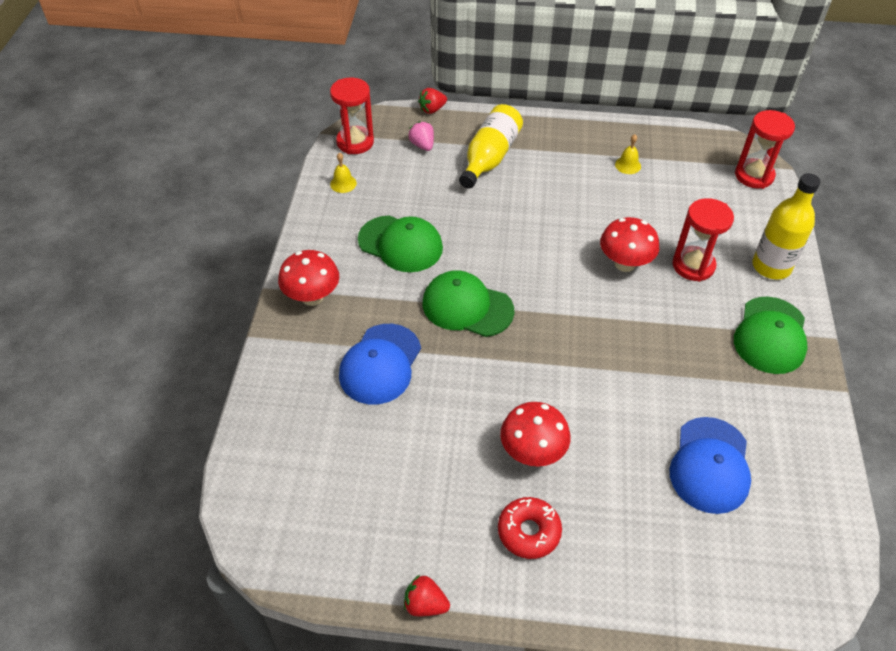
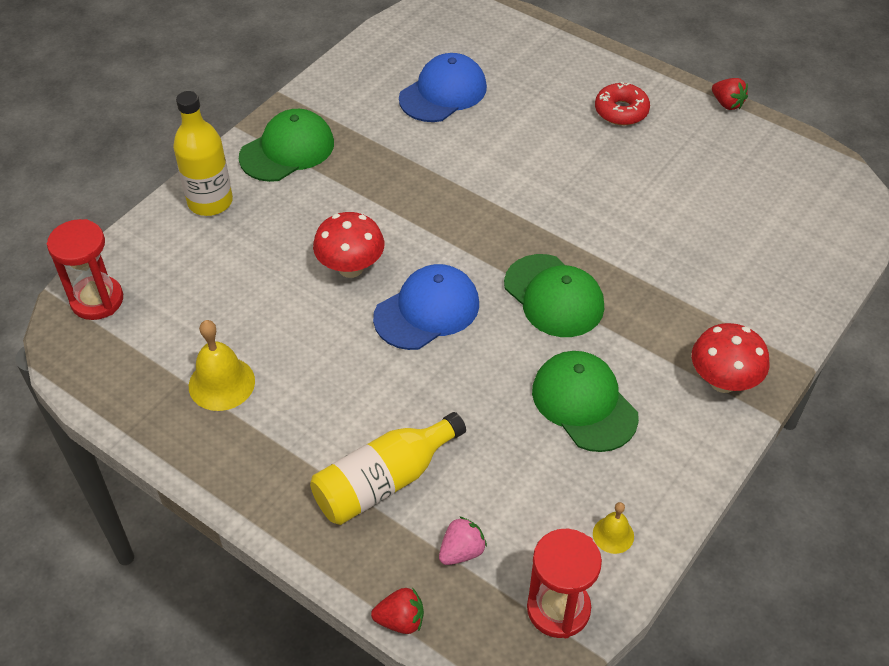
camera: 150 degrees left, 0 degrees up
(380, 364) = (679, 278): blue cap -> blue cap (427, 310)
(422, 145) = (461, 551): pink strawberry -> pink strawberry turned 135 degrees counterclockwise
(532, 452) = (580, 155): red mushroom -> none
(628, 165) = (221, 383): yellow bell -> yellow bell, size x1.76
(693, 265) = (284, 236): red hourglass -> none

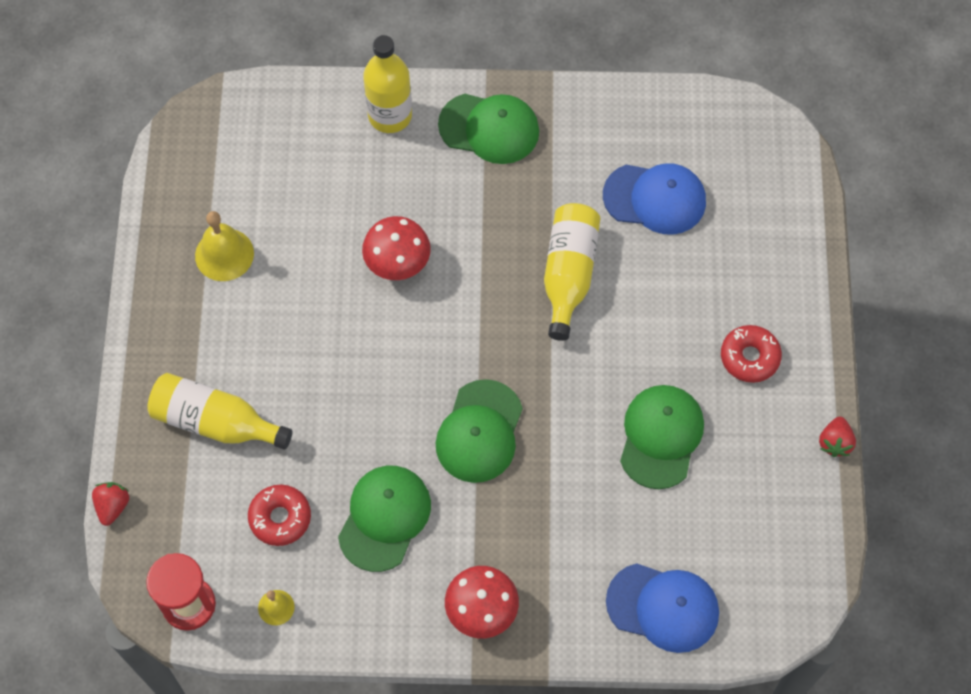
camera: 55 degrees right, 15 degrees up
(97, 300) = (238, 115): red hourglass -> none
(401, 620) = (113, 506): red strawberry -> red strawberry turned 135 degrees counterclockwise
(427, 310) = (395, 347): blue cap -> blue cap (663, 607)
(461, 171) = (568, 274): none -> yellow bottle
(461, 551) = (193, 511): pink strawberry -> none
(524, 482) = (280, 518): none -> red donut
(648, 191) = (661, 437): none -> green cap

